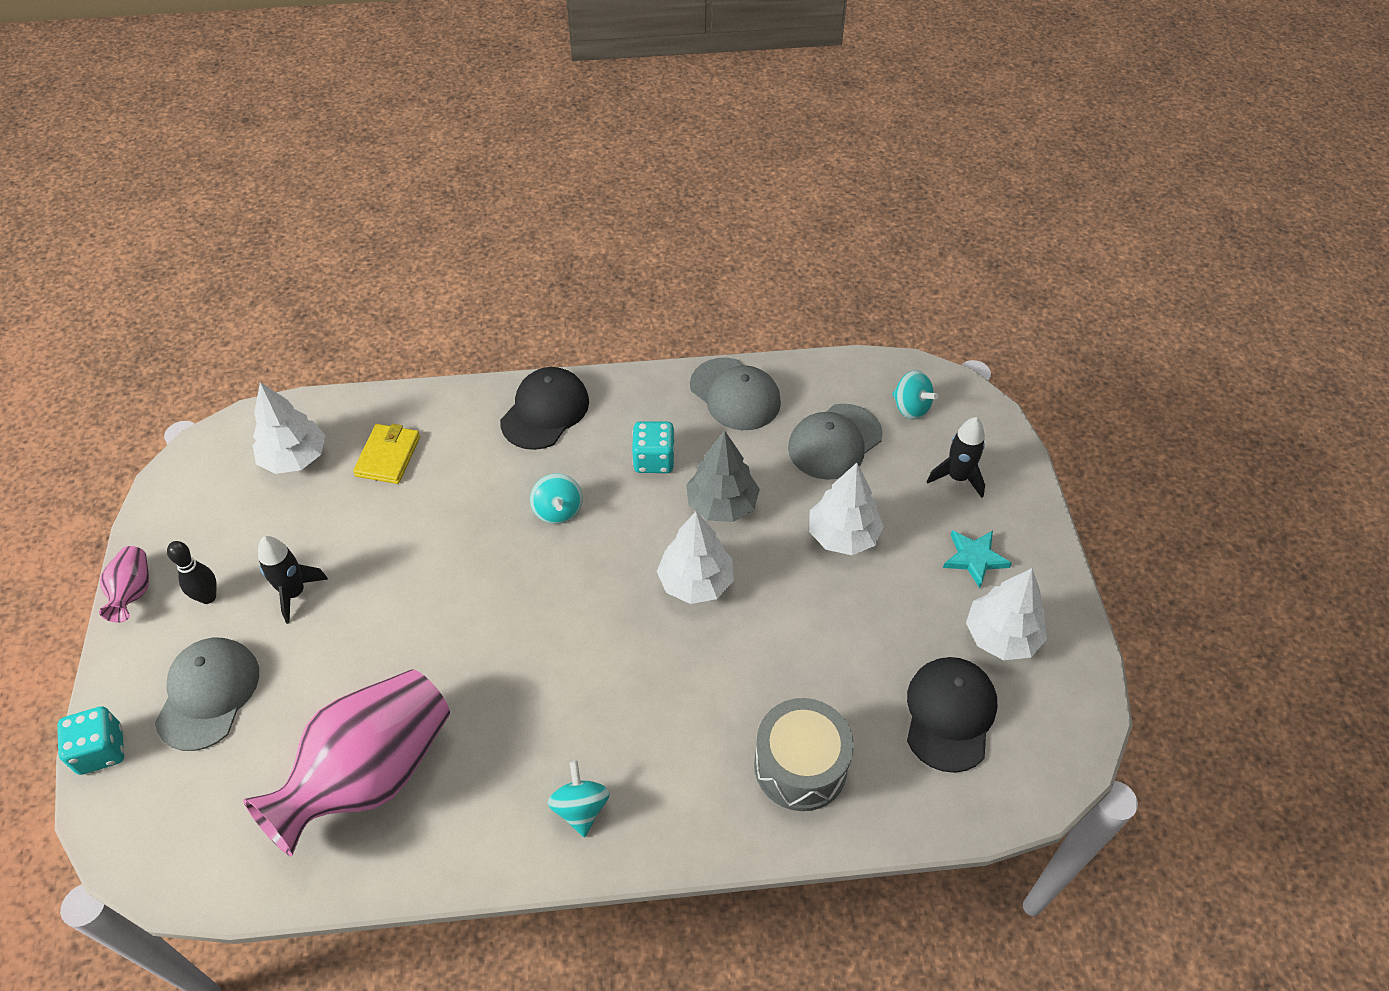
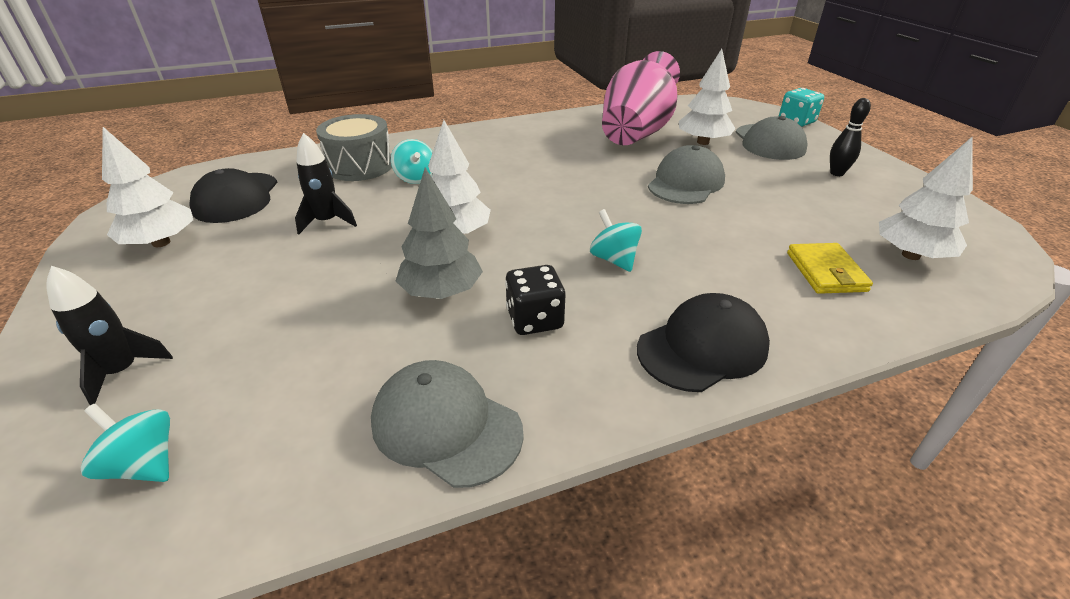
camera: 165 degrees right, 15 degrees down
(133, 592) = (890, 168): pink vase -> none
(294, 593) = (779, 183): black rocket -> black rocket (327, 222)
(545, 411) = (702, 347): black cap -> black cap turned 135 degrees counterclockwise
(581, 808) = (502, 138): turquoise spinning top -> turquoise spinning top (416, 178)
(654, 460) = (535, 319): turquoise dice -> black dice
(834, 442) = (292, 384): grey cap -> grey cap (686, 182)
(843, 535) = (302, 288): white tree -> white tree (703, 142)
(974, 558) = (152, 292): turquoise star -> none

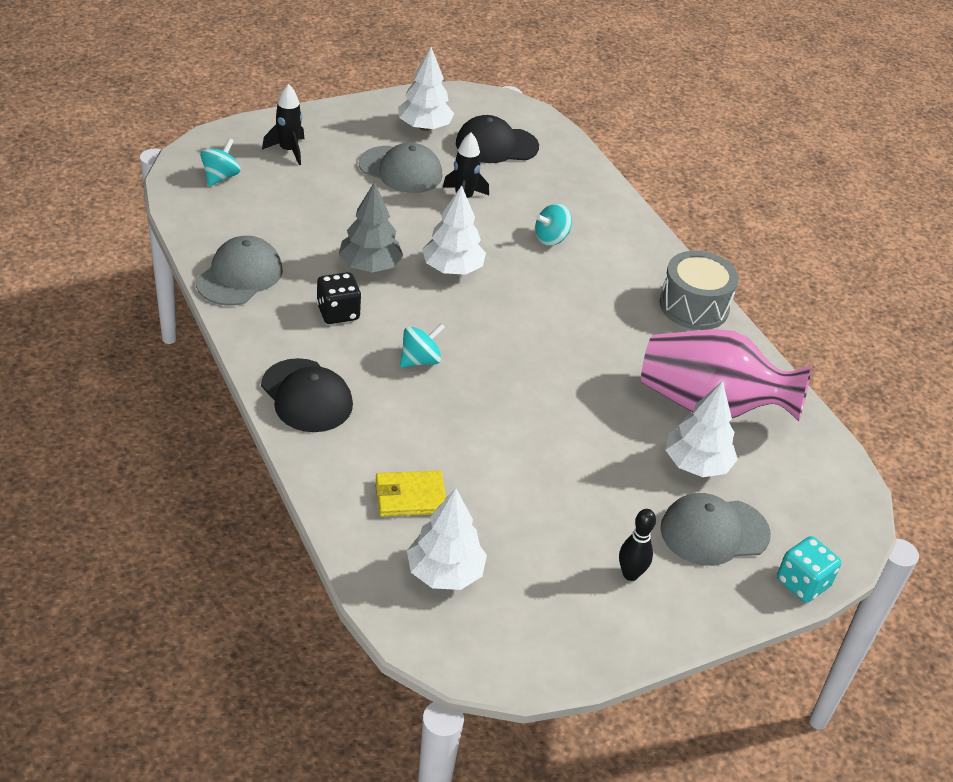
camera: 80 degrees right, 5 degrees up
(360, 166) = (570, 202): grey drum -> grey drum (694, 306)
(686, 182) = (578, 430): grey cap -> grey cap (401, 170)

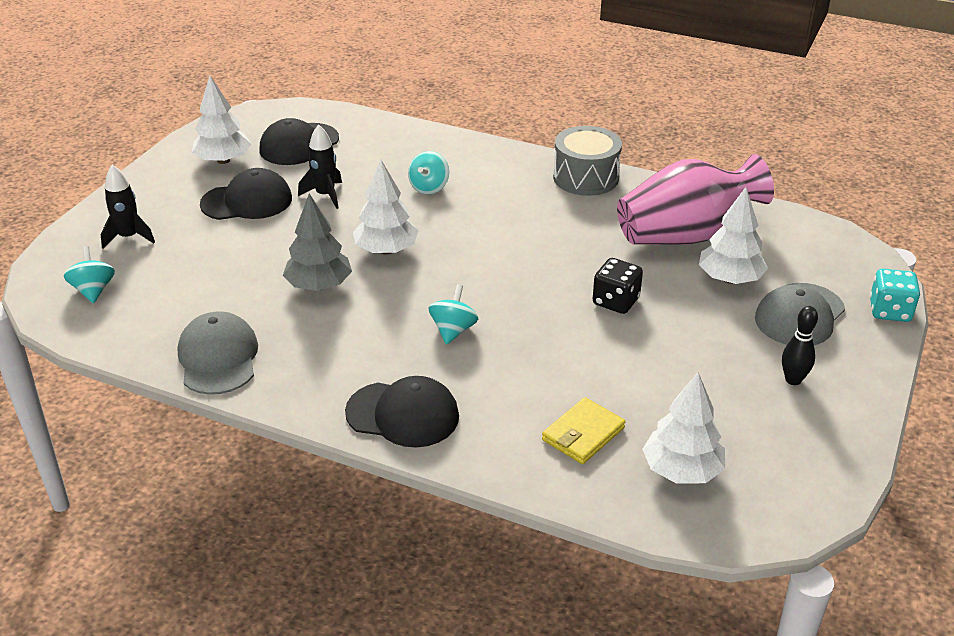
camera: 35 degrees left, 5 degrees down
(338, 313) = (341, 335): black dice -> black dice (615, 301)
(401, 170) = (247, 201): grey cap -> black cap

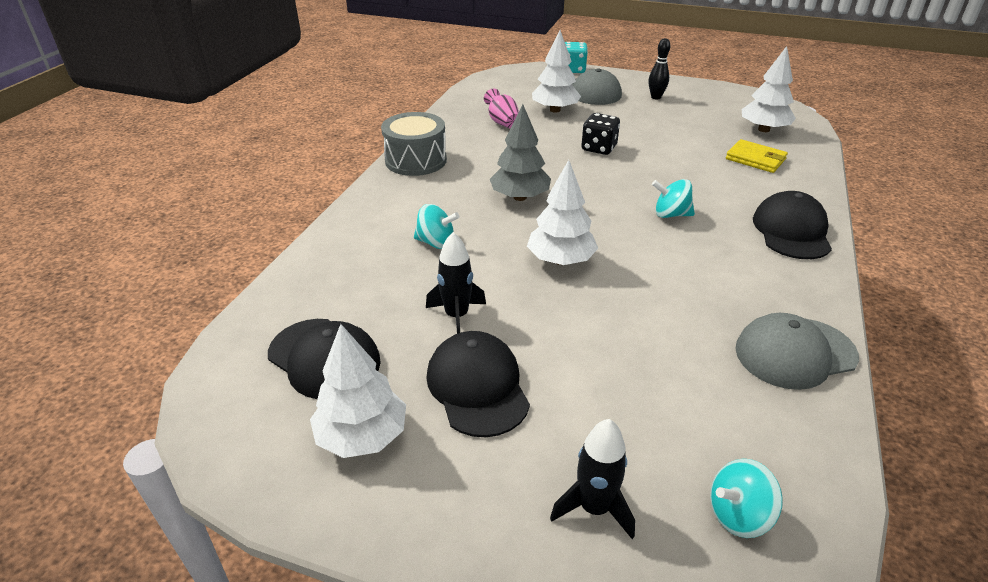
camera: 95 degrees left, 0 degrees up
(319, 285) = (639, 298): grey tree -> grey tree (520, 197)
(685, 235) = (502, 122): pink vase -> pink vase, size x0.44

